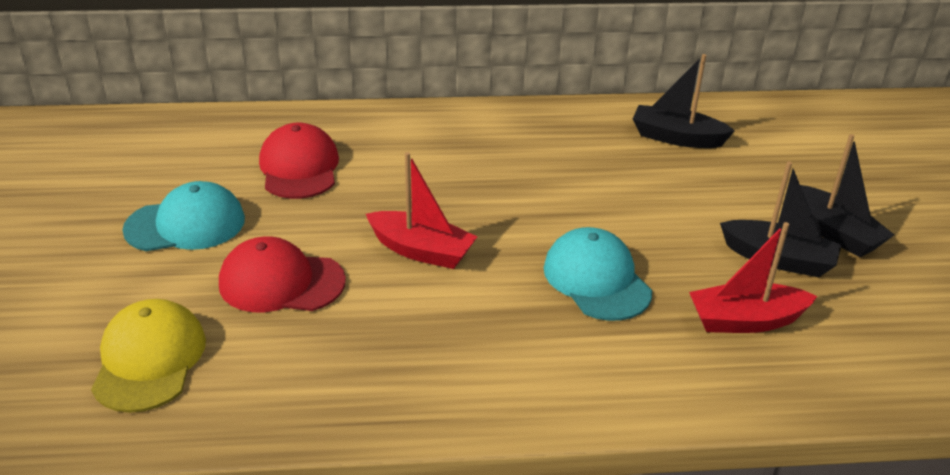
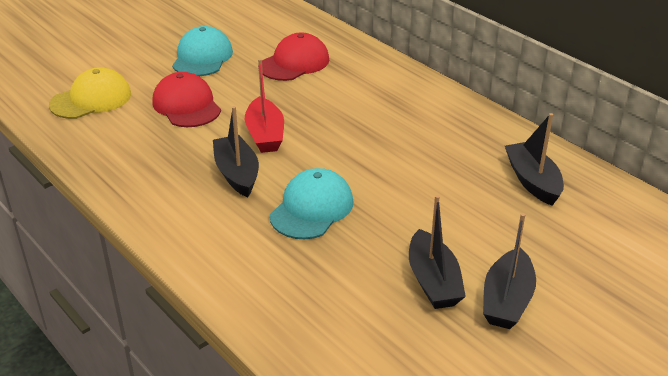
camera: 55 degrees right, 0 degrees up
(186, 224) = (202, 57): turquoise cap -> turquoise cap turned 120 degrees counterclockwise
(476, 304) = (237, 174): none -> black boat
(745, 320) = (339, 288): red boat -> none

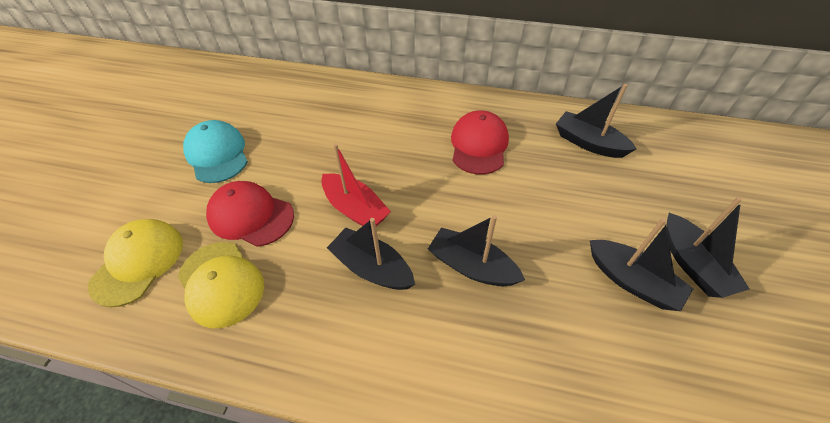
camera: 35 degrees left, 15 degrees up
(129, 134) = (221, 283): none -> yellow cap
(294, 63) = (308, 121): red cap -> red cap (479, 145)
(312, 208) = (472, 266): turquoise cap -> black boat

